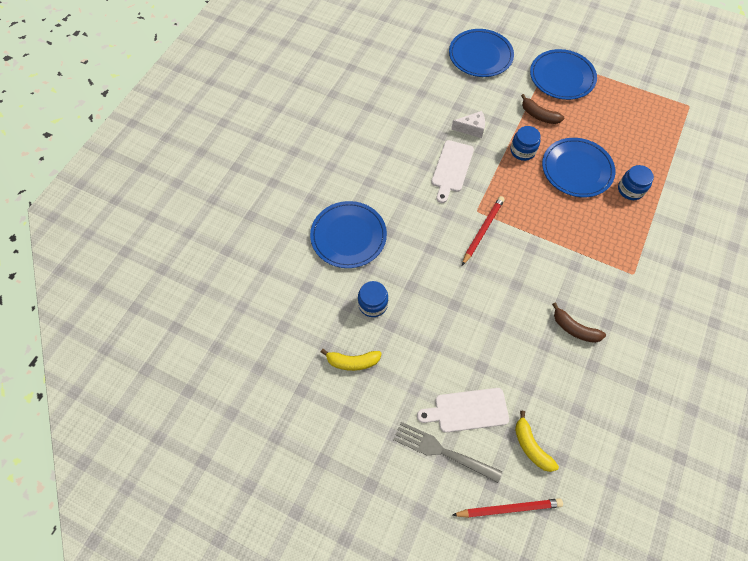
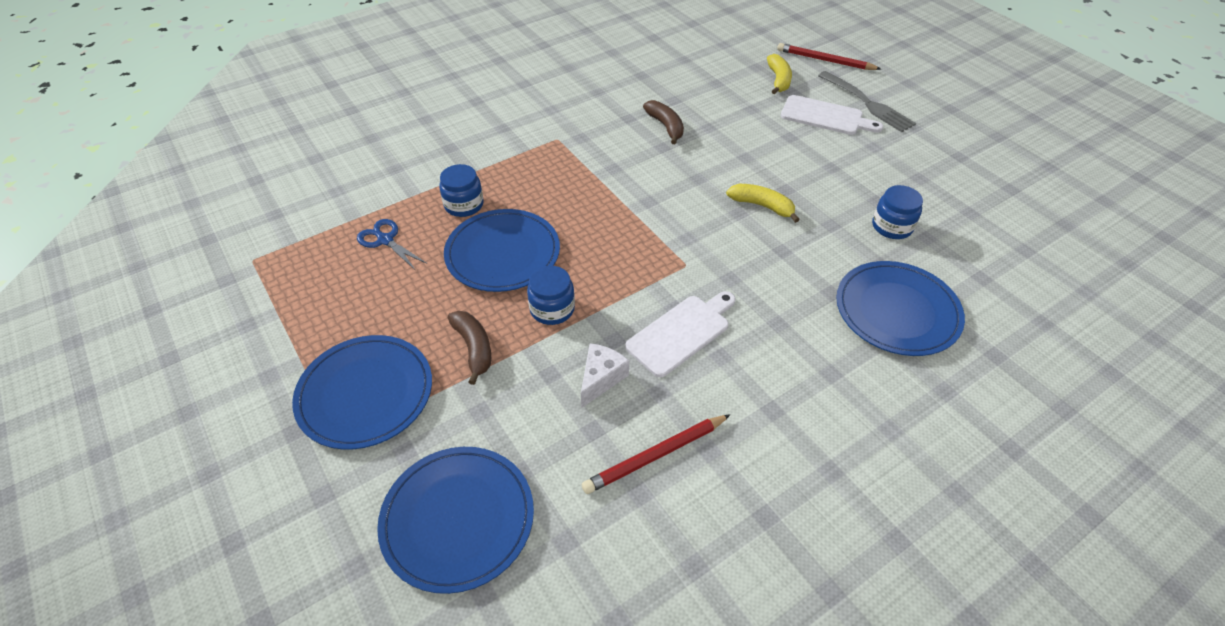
camera: 150 degrees left, 15 degrees down
(352, 362) = (939, 189): yellow banana -> yellow banana (762, 206)
(471, 129) = (601, 378): white cheese -> white cheese turned 90 degrees clockwise
(482, 230) = (695, 241): red pencil -> red pencil (655, 456)
(643, 147) = (385, 240): none -> blue scissors

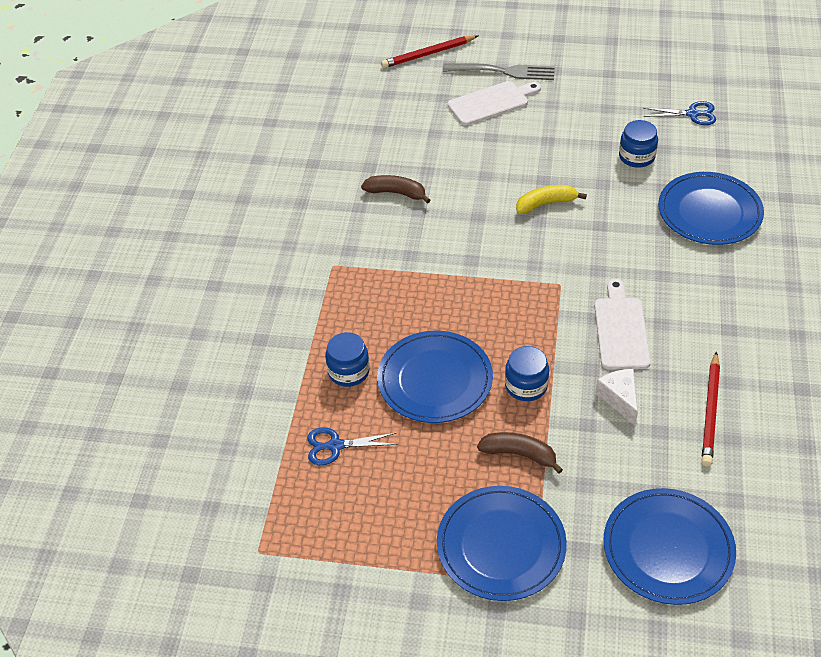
camera: 45 degrees left, 0 degrees up
(778, 80) = (419, 94): yellow banana -> none
(996, 231) = (693, 114): none -> blue scissors

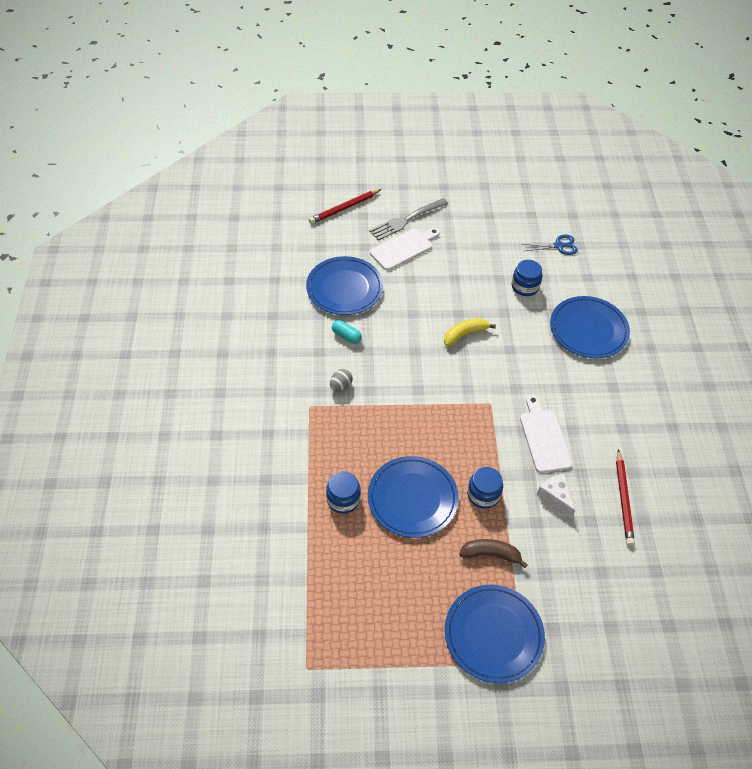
camera: 15 degrees left, 5 degrees up
(335, 446) = (347, 566): blue scissors -> none
(376, 247) = (341, 386): none -> grey egg
(396, 193) = (346, 336): brown banana -> turquoise capsule
(503, 72) = (406, 220): grey fork -> grey fork turned 150 degrees clockwise
(668, 549) = (616, 618): blue plate -> blue plate (344, 288)

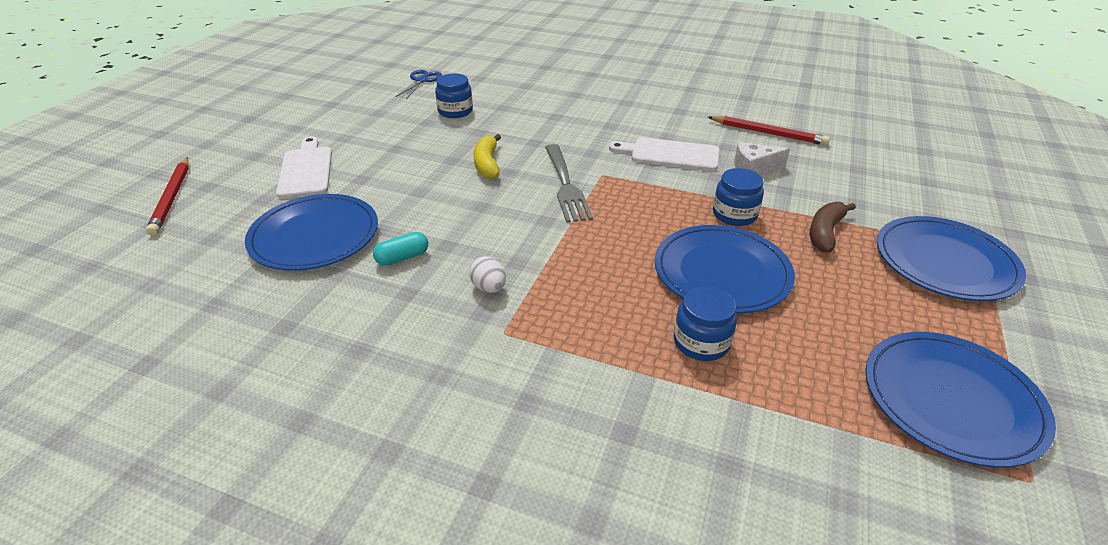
camera: 65 degrees left, 15 degrees down
(341, 386) = (489, 288): grey egg -> white egg
(406, 220) = (263, 156): grey fork -> grey fork (565, 185)
(588, 329) = (545, 95): blue plate -> blue plate (951, 400)

